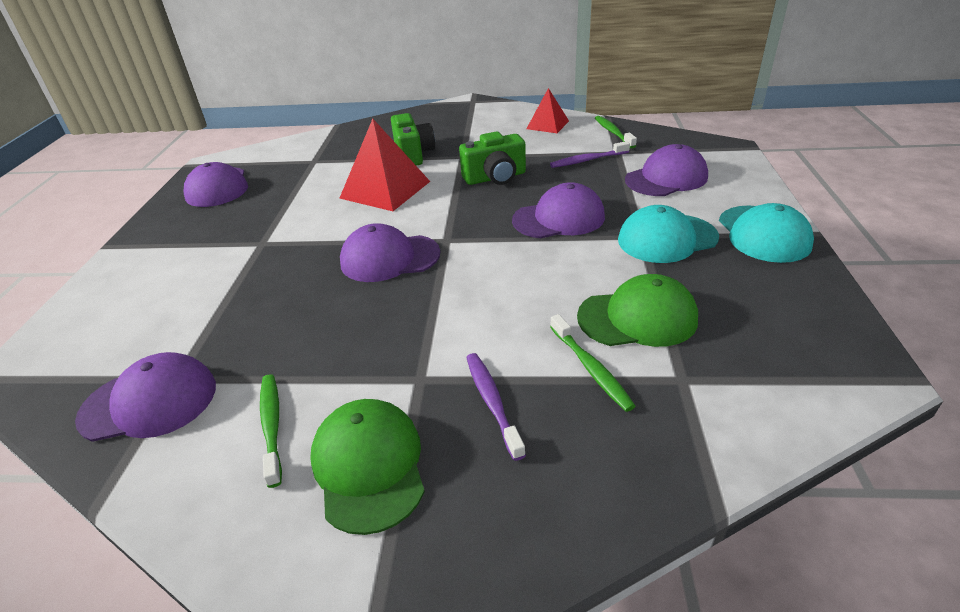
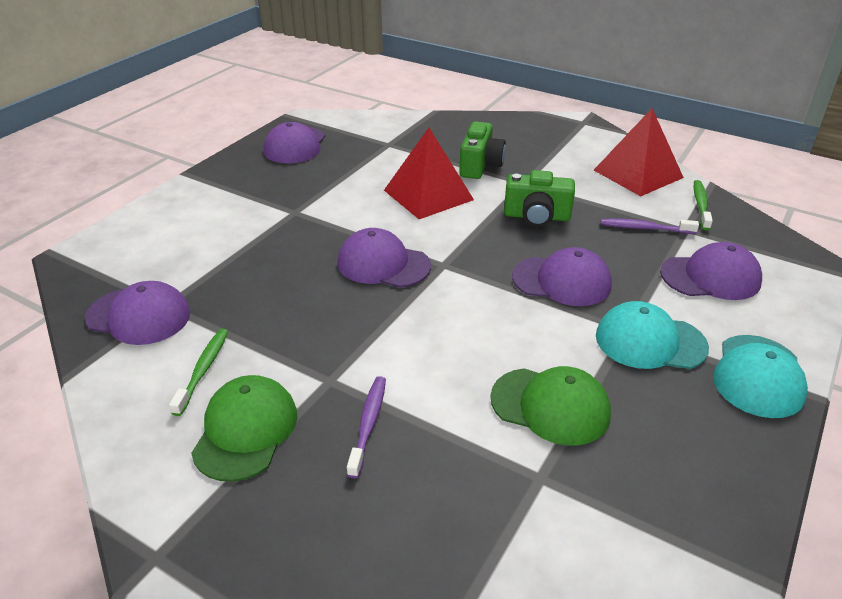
camera: 25 degrees right, 0 degrees up
(547, 125) = (638, 173): red pyramid -> red pyramid, size x1.69
(591, 368) = (470, 432): green toothbrush -> none

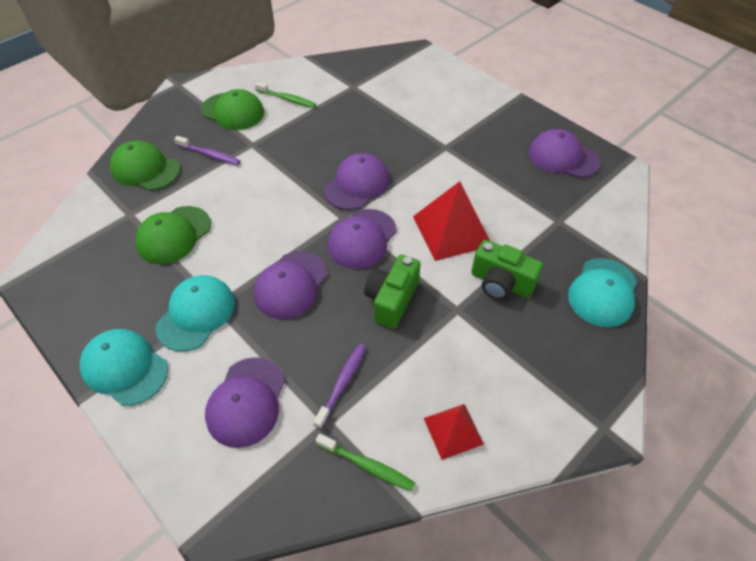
camera: 105 degrees right, 15 degrees up
(139, 316) = (347, 77): purple cap -> purple cap (362, 239)
(432, 501) = (145, 169): none -> green cap
(462, 124) = (602, 292): none -> turquoise cap
(638, 173) = (453, 431): red pyramid -> red pyramid, size x0.59

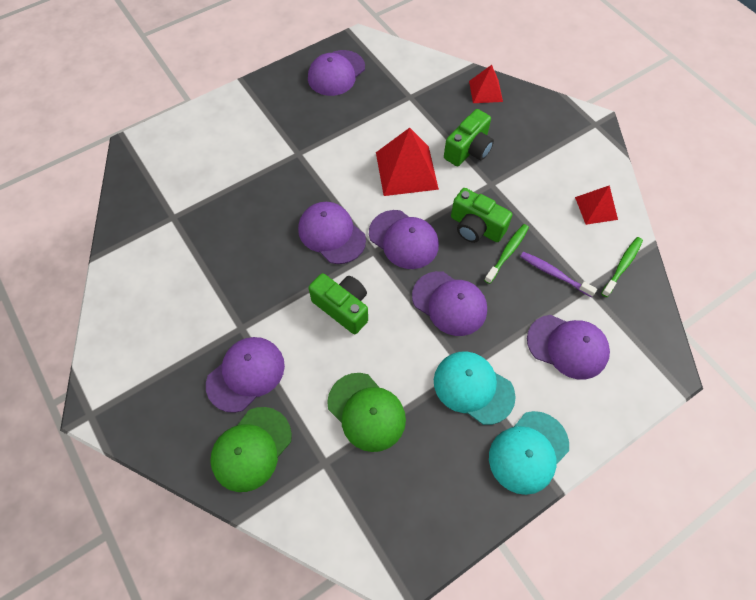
camera: 80 degrees left, 10 degrees up
(209, 154) = (246, 374): purple toothbrush -> purple cap
(233, 111) = (173, 347): green cap -> none
(277, 204) = (343, 307): none -> green camera
(287, 99) = (171, 286): green toothbrush -> green toothbrush (507, 253)
(602, 292) = (485, 91): turquoise cap -> red pyramid

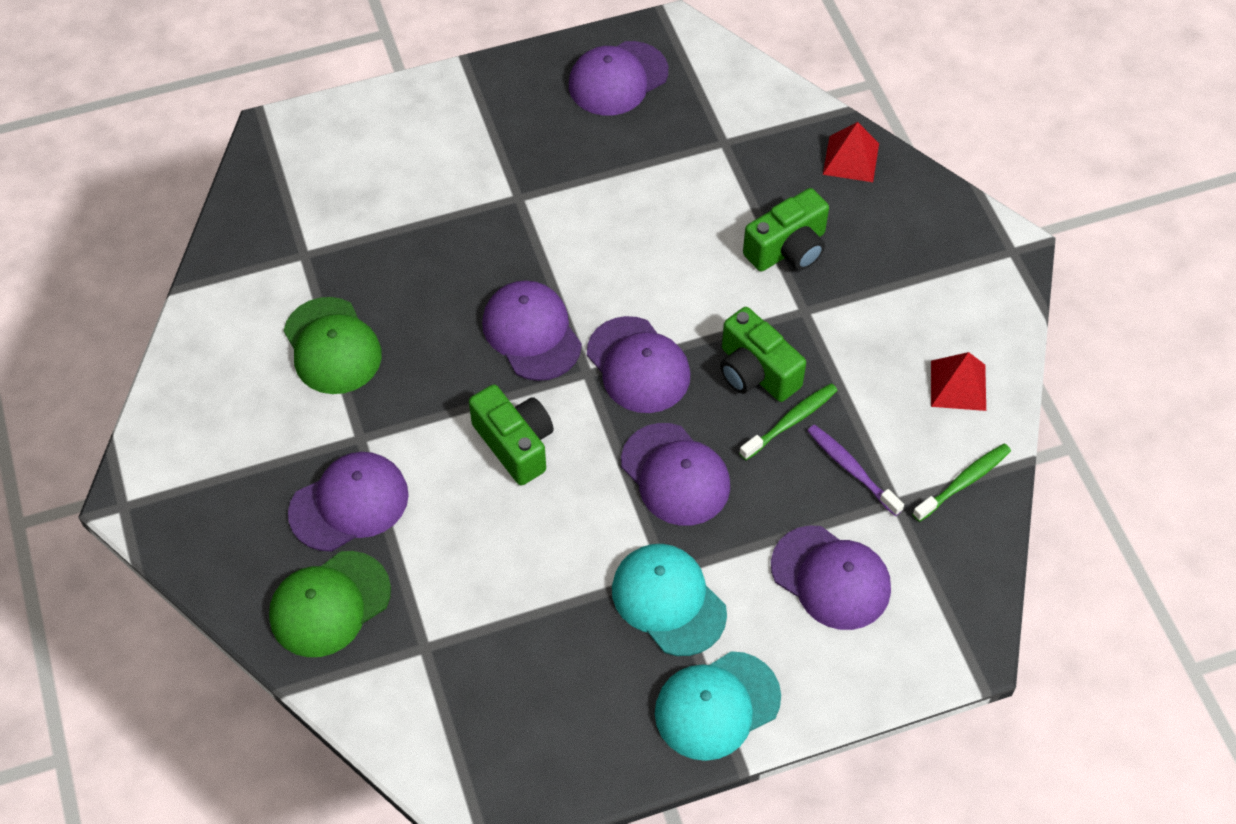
camera: 15 degrees right, 5 degrees down
(366, 412) = (504, 595): green cap -> green cap (332, 346)
(406, 170) = (678, 260): red pyramid -> none

